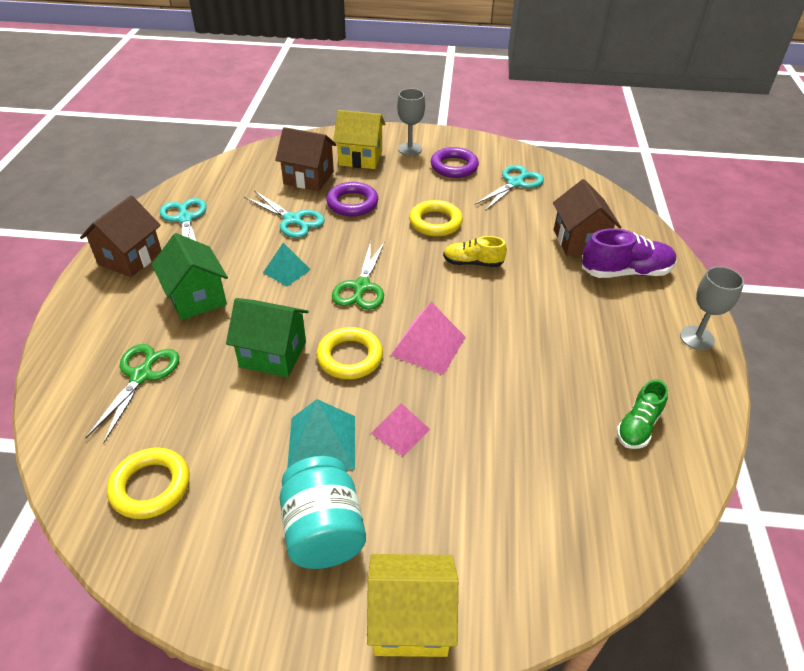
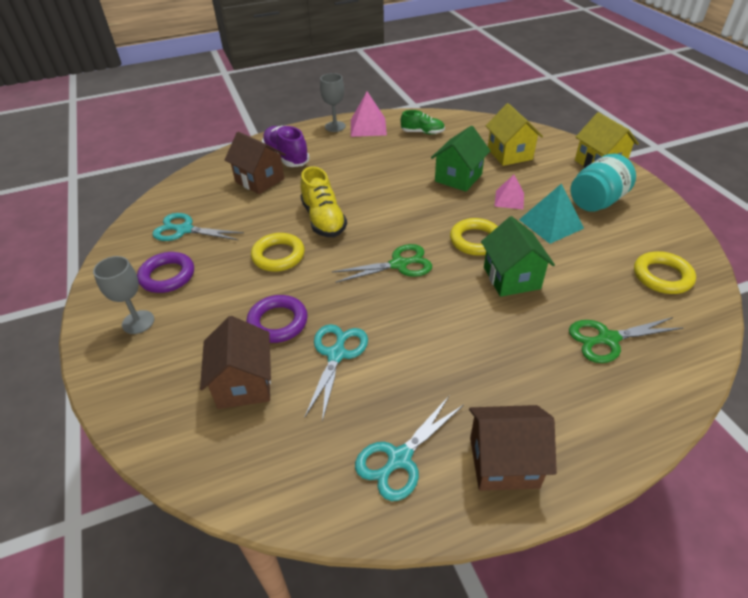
camera: 115 degrees left, 0 degrees up
(196, 298) = (503, 360): green house -> green house (458, 178)
(286, 271) = (416, 318): turquoise pyramid -> none
(360, 158) = (175, 356): yellow house -> yellow house (509, 154)
(428, 346) = (431, 212): pink pyramid -> pink pyramid (368, 127)
(473, 263) = (323, 219): yellow shoe -> yellow shoe, size x1.55
(579, 241) = (260, 180): brown house -> brown house turned 75 degrees clockwise

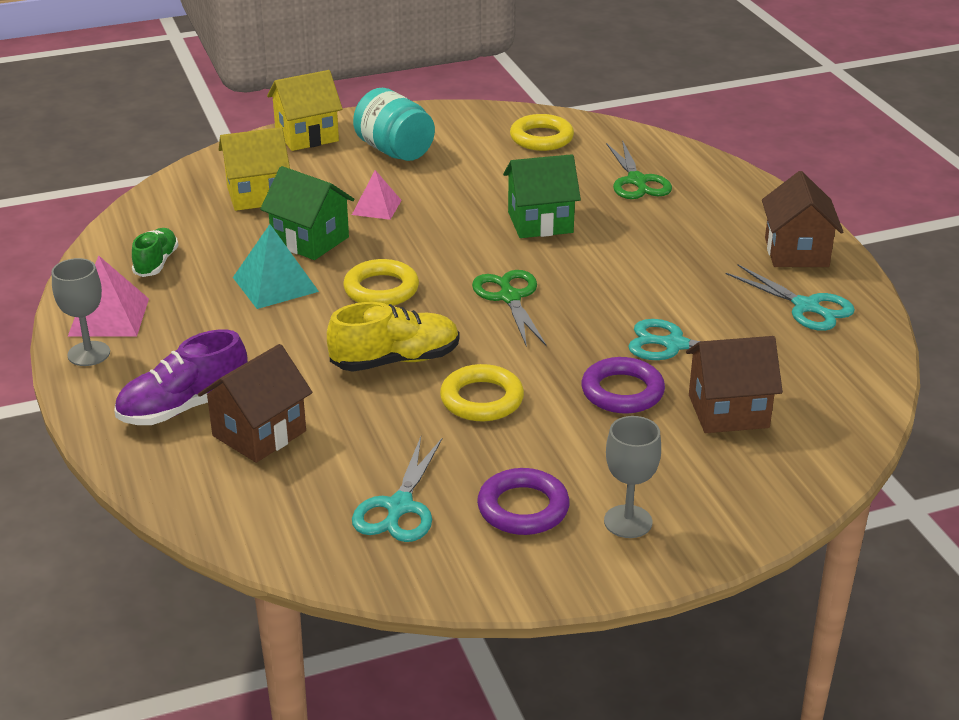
camera: 90 degrees left, 10 degrees down
(475, 240) = (465, 239): yellow ring -> yellow ring (381, 289)
(551, 224) = (437, 186): turquoise pyramid -> turquoise pyramid (275, 284)

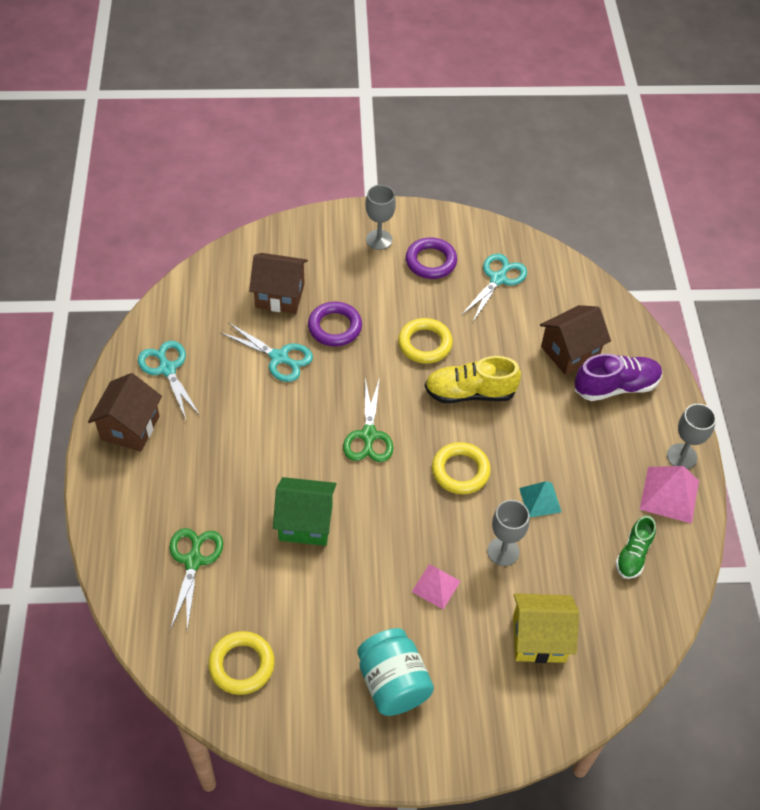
camera: 165 degrees left, 20 degrees up
(275, 284) = (540, 500): turquoise pyramid -> turquoise pyramid, size x0.66
(307, 136) = (474, 742): yellow house -> none
(310, 240) = (503, 551): green house -> grey goblet

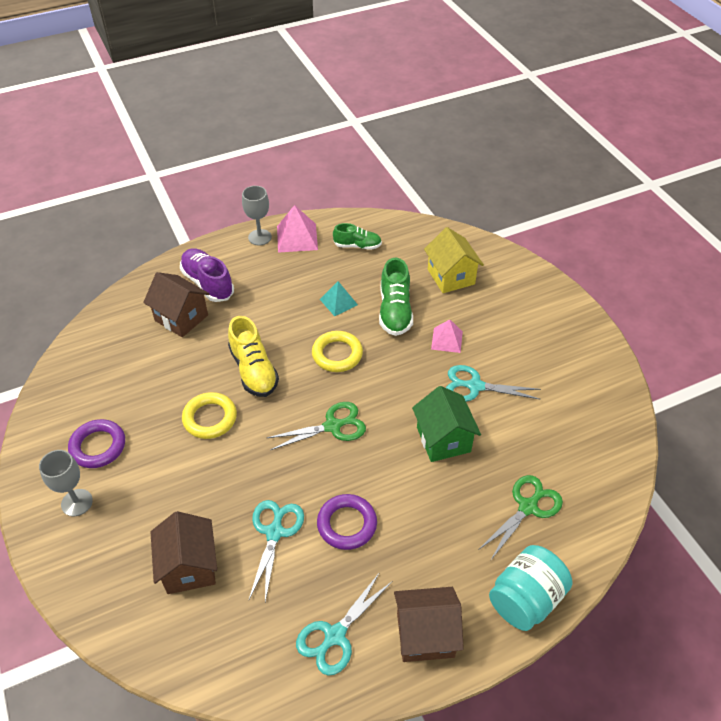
camera: 110 degrees left, 5 degrees down
(193, 561) = (528, 507): green scissors -> green scissors turned 150 degrees clockwise
(242, 665) = (587, 434): yellow ring -> none
(335, 327) = (216, 498): purple ring -> purple ring (347, 524)
(393, 683) = (535, 341): turquoise jar -> turquoise jar (525, 599)
(498, 279) = (107, 387): turquoise scissors -> turquoise scissors (475, 386)
(503, 551) = (395, 311): grey goblet -> green shoe

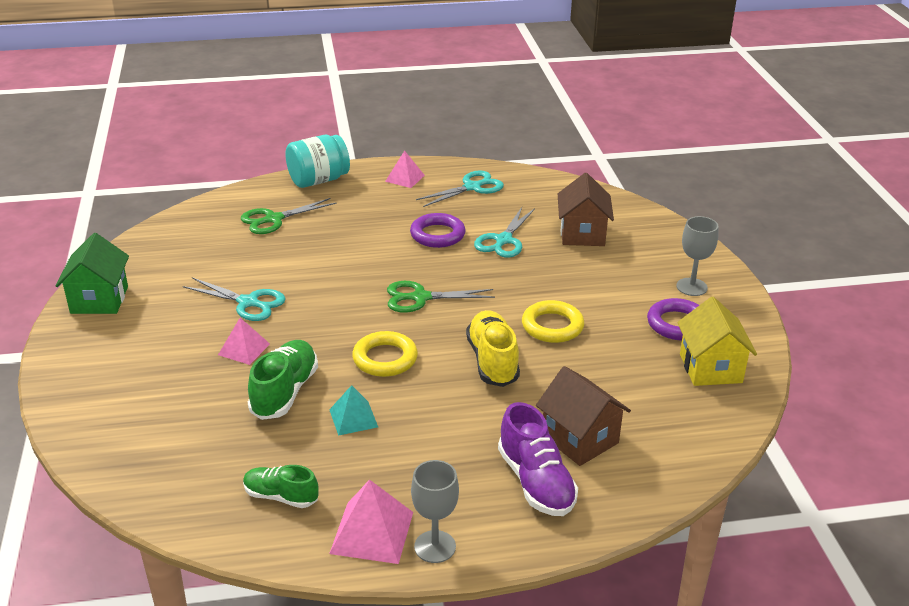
camera: 165 degrees left, 15 degrees down
(425, 635) = (405, 178): brown house -> pink pyramid
(443, 439) = (314, 270): green house -> green house (99, 300)
(451, 276) = (177, 421): yellow house -> yellow house (710, 368)

